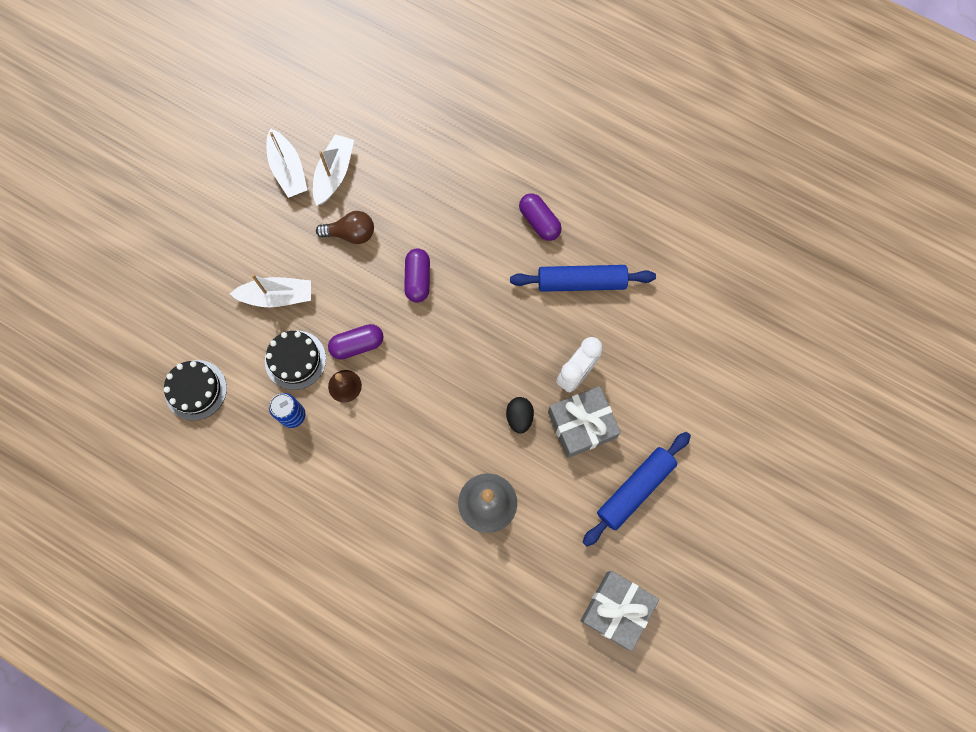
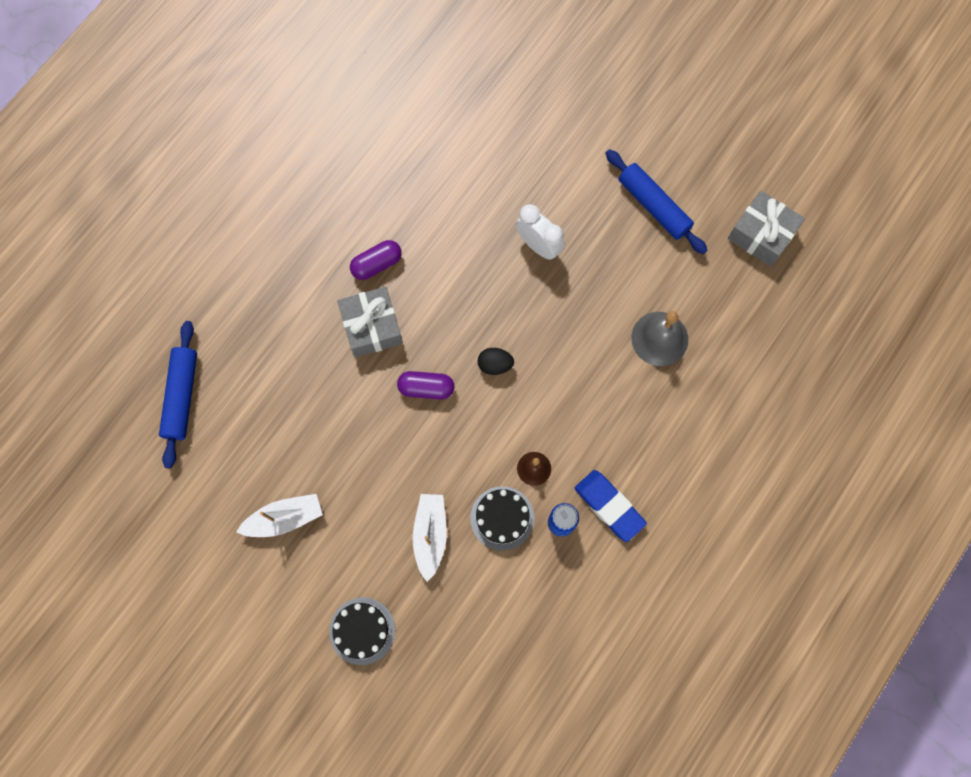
camera: 85 degrees left, 0 degrees up
(195, 390) = (526, 625): black cake -> black cake (362, 631)
(310, 461) = (609, 506): none -> blue eraser
(334, 174) = (296, 468): white boat -> none
(351, 233) = (367, 454): brown light bulb -> none
(357, 345) = (491, 453): purple capsule -> none
(519, 417) = (578, 302): black egg -> black egg (495, 365)
(581, 282) = (446, 231): blue rolling pin -> blue rolling pin (182, 396)
(582, 425) = (589, 246): grey gift -> grey gift (372, 326)

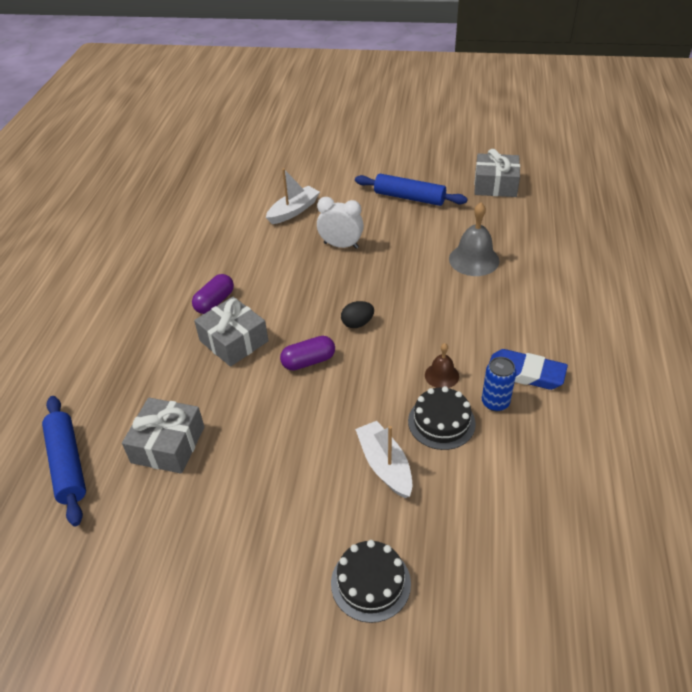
camera: 25 degrees left, 30 degrees down
(267, 419) = (168, 445): none -> grey gift
(284, 518) = (228, 519): white boat -> white boat (293, 211)

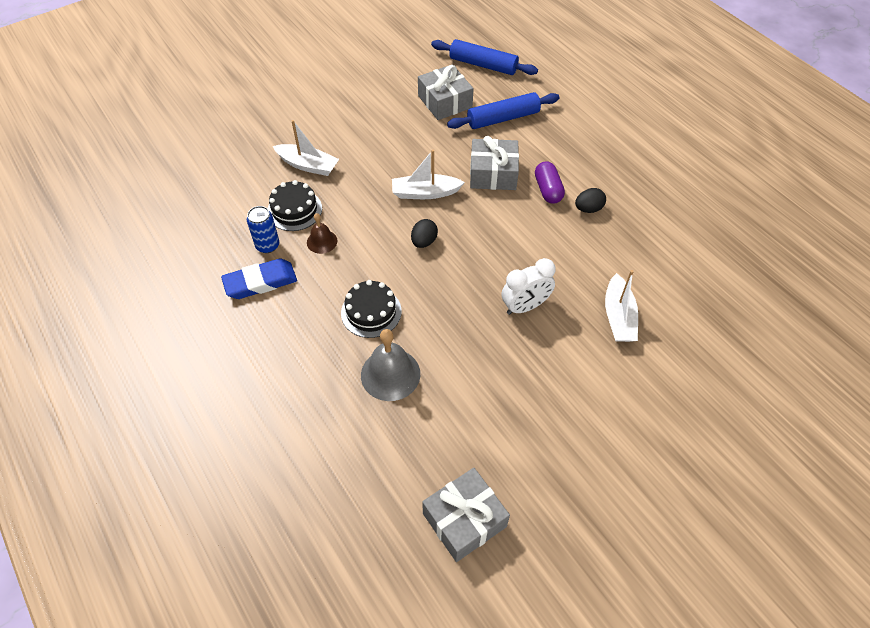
camera: 135 degrees right, 10 degrees up
(210, 272) = (588, 209): none -> black egg
(308, 361) = (425, 193): purple capsule -> white boat
(370, 583) = (265, 114): black cake -> black cake (371, 312)
(409, 197) = (535, 421): blue rolling pin -> blue rolling pin (503, 118)

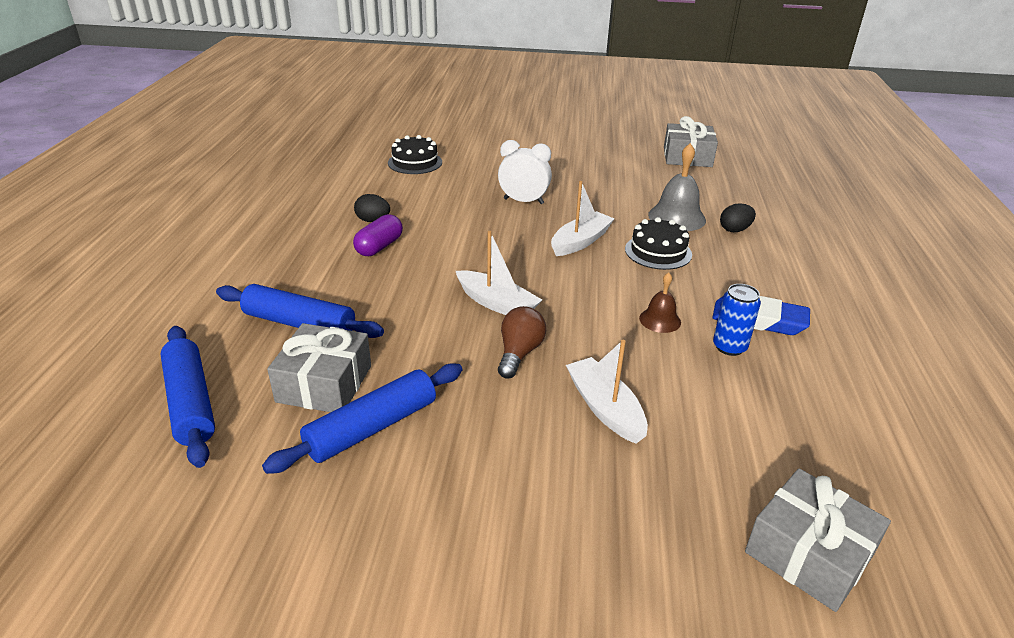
camera: 140 degrees left, 20 degrees down
(294, 210) = (668, 365): black cake -> black cake (415, 162)
(378, 169) = (519, 353): none -> brown light bulb
(399, 98) = (372, 427): none -> blue rolling pin
(424, 241) = (551, 270): black egg -> black egg (735, 230)
(493, 174) = (404, 283): grey gift -> grey gift (808, 553)
(618, 317) = (466, 171): white boat -> white boat (580, 241)

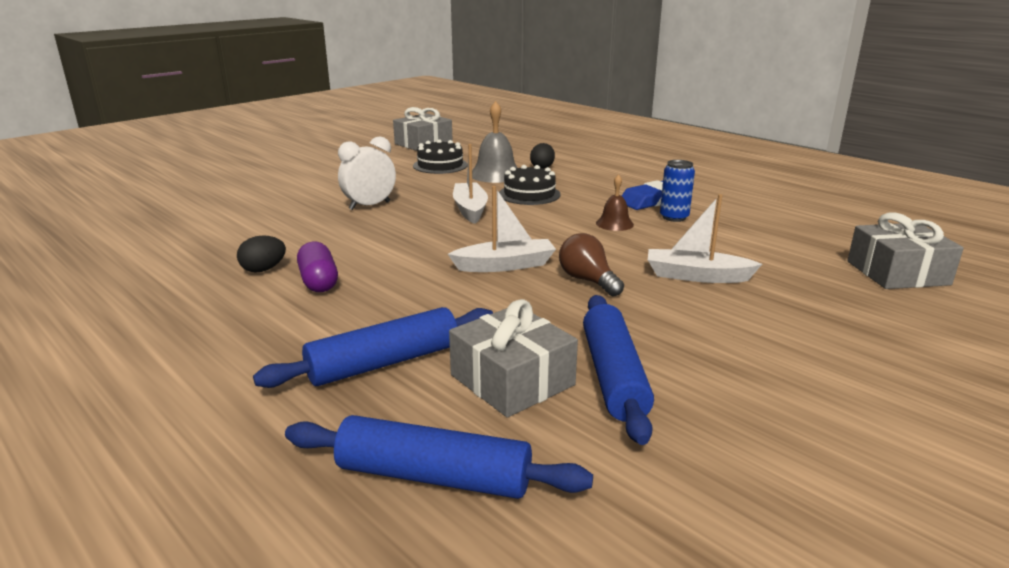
camera: 50 degrees left, 10 degrees down
(415, 162) = (199, 219): black cake -> black cake (440, 165)

